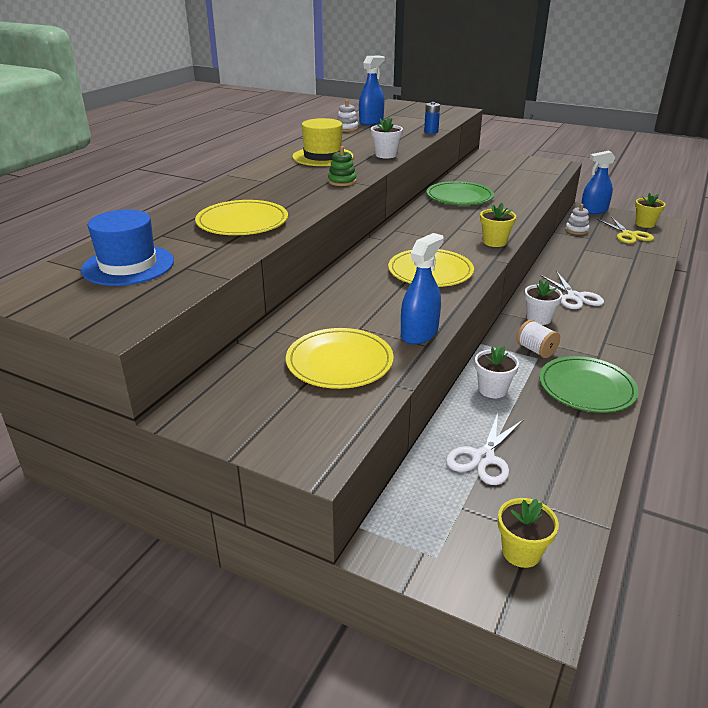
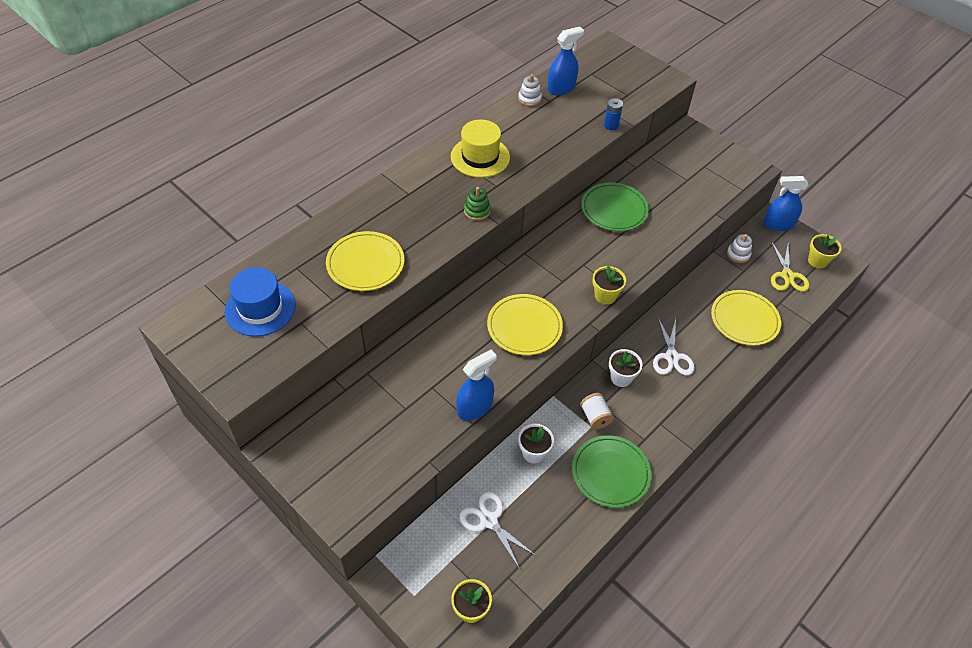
camera: 15 degrees right, 20 degrees up
(339, 362) = (400, 424): yellow plate -> yellow plate (744, 319)
(386, 155) = (541, 167): white flower pot -> none
(483, 458) = (489, 521): white scissors -> white scissors turned 90 degrees clockwise

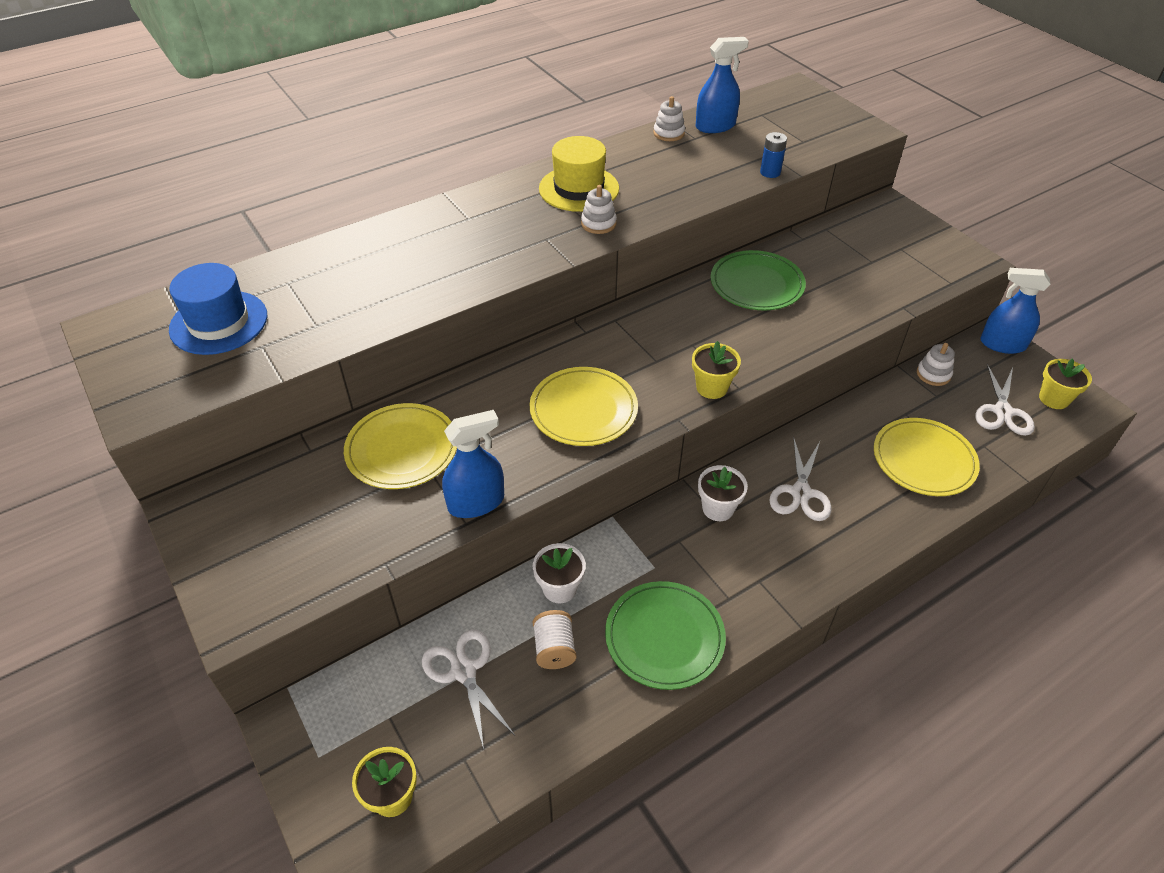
camera: 15 degrees right, 5 degrees down
(365, 263) = (377, 289): yellow plate -> yellow plate (402, 449)
(477, 211) = (550, 248): green stacking toy -> none
(504, 185) = (598, 223): none -> white stacking toy
(595, 417) = (664, 555): white spool -> white spool (554, 649)
(787, 276) = (1002, 411): yellow scissors -> white scissors

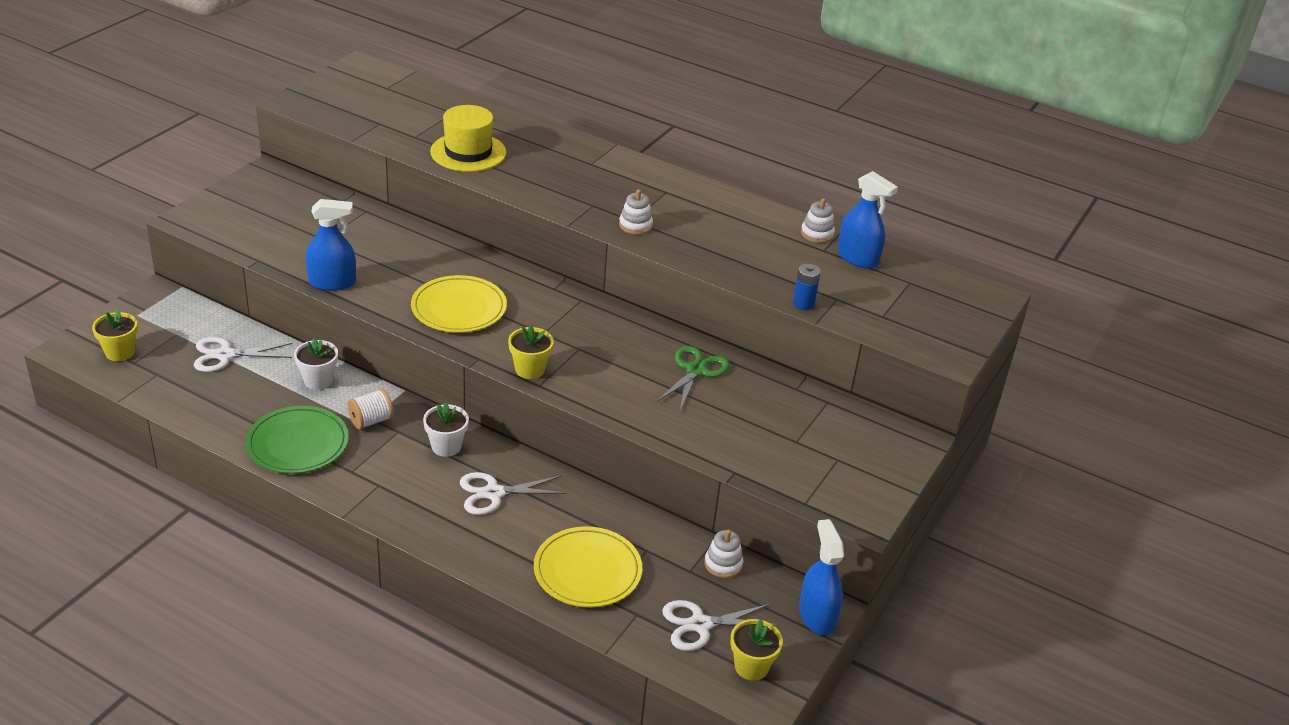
camera: 60 degrees right, 10 degrees down
(219, 322) = (393, 101): blue hat -> none
(402, 449) = (366, 237): yellow plate -> none
(464, 671) = (225, 355): white scissors -> white scissors turned 135 degrees counterclockwise
(476, 503) = (332, 282): blue spray bottle -> blue spray bottle turned 45 degrees counterclockwise
(554, 649) = (262, 391): white spool -> white spool (371, 421)
(579, 188) = (679, 205): yellow hat -> yellow hat (468, 152)
(756, 284) = (695, 371): green plate -> green scissors

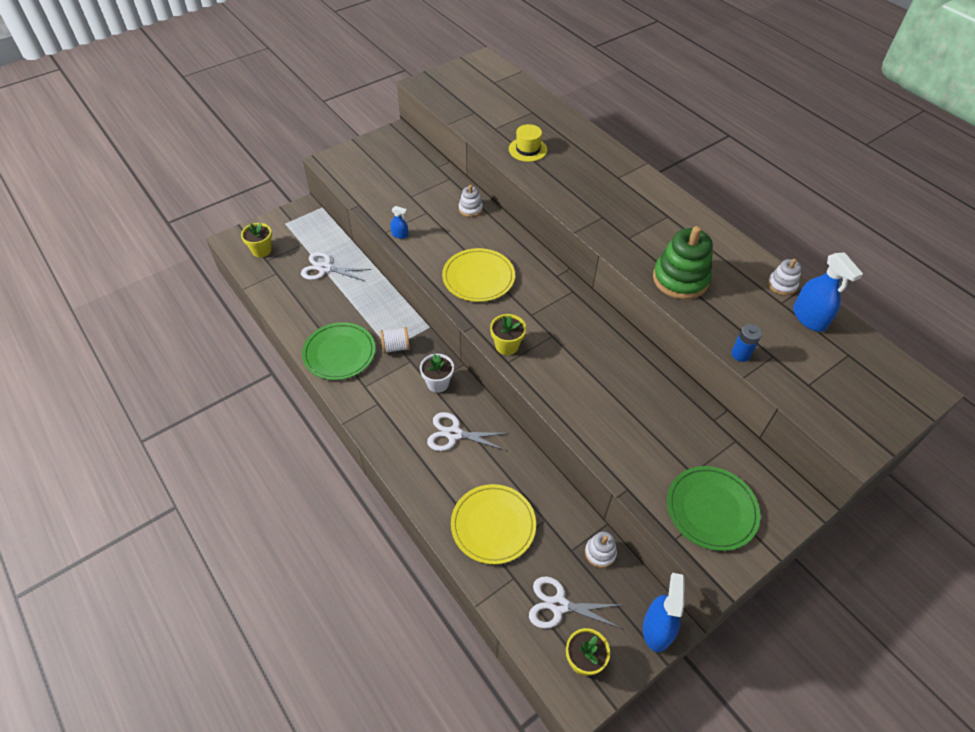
camera: 25 degrees right, 15 degrees up
(318, 380) = (375, 304): white flower pot -> none
(332, 282) = (400, 235): blue spray bottle -> blue spray bottle, size x0.51
(468, 152) = (527, 149): yellow hat -> yellow hat, size x0.66
(635, 225) = (629, 243): white stacking toy -> white stacking toy (470, 209)
(695, 371) = (636, 380): green scissors -> none
(708, 249) = (680, 279): none -> green stacking toy
(830, 468) = (711, 509): none -> green plate

